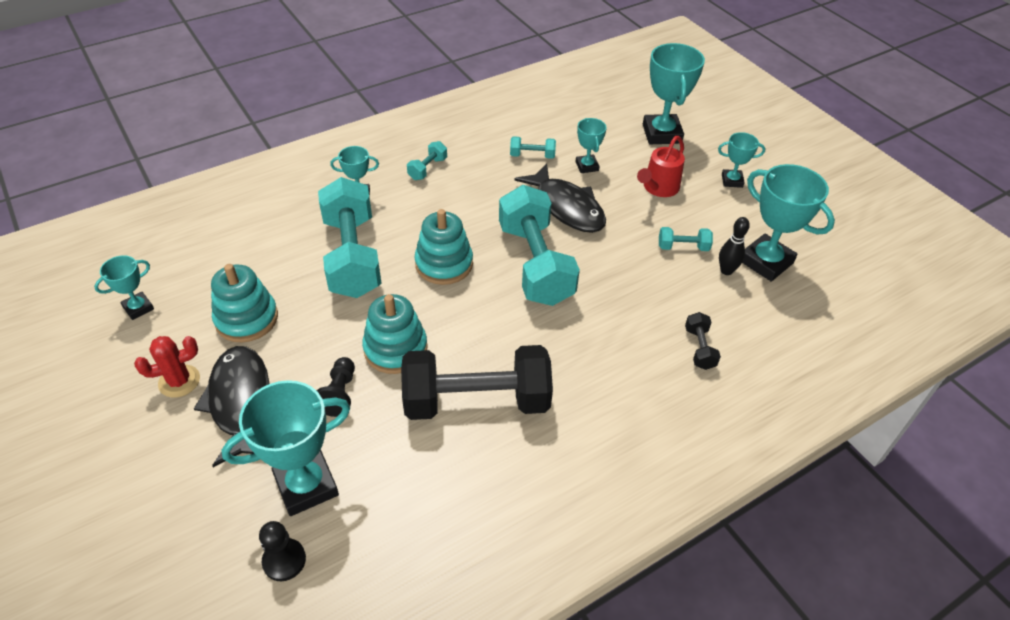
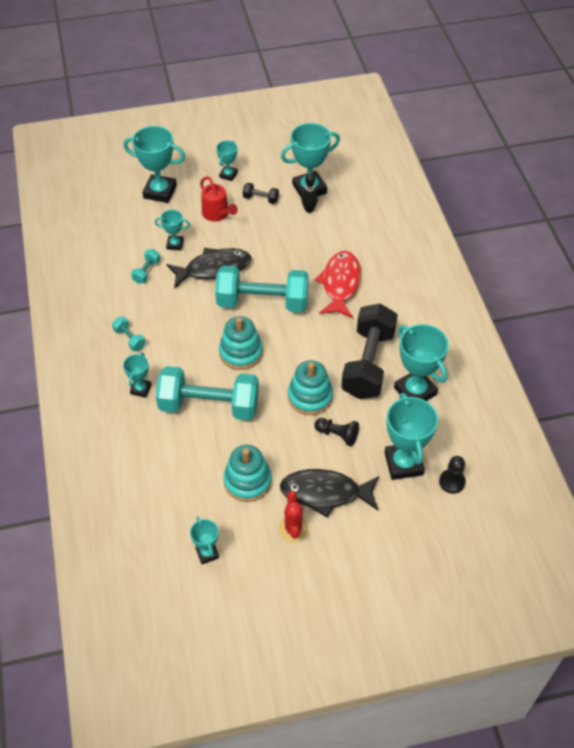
camera: 70 degrees left, 5 degrees up
(445, 472) = (415, 391): none -> turquoise trophy
(609, 335) = (340, 284): none -> red fish
(683, 247) = (279, 222): turquoise dumbbell -> none
(699, 348) = (365, 246): black dumbbell -> black dumbbell (261, 199)

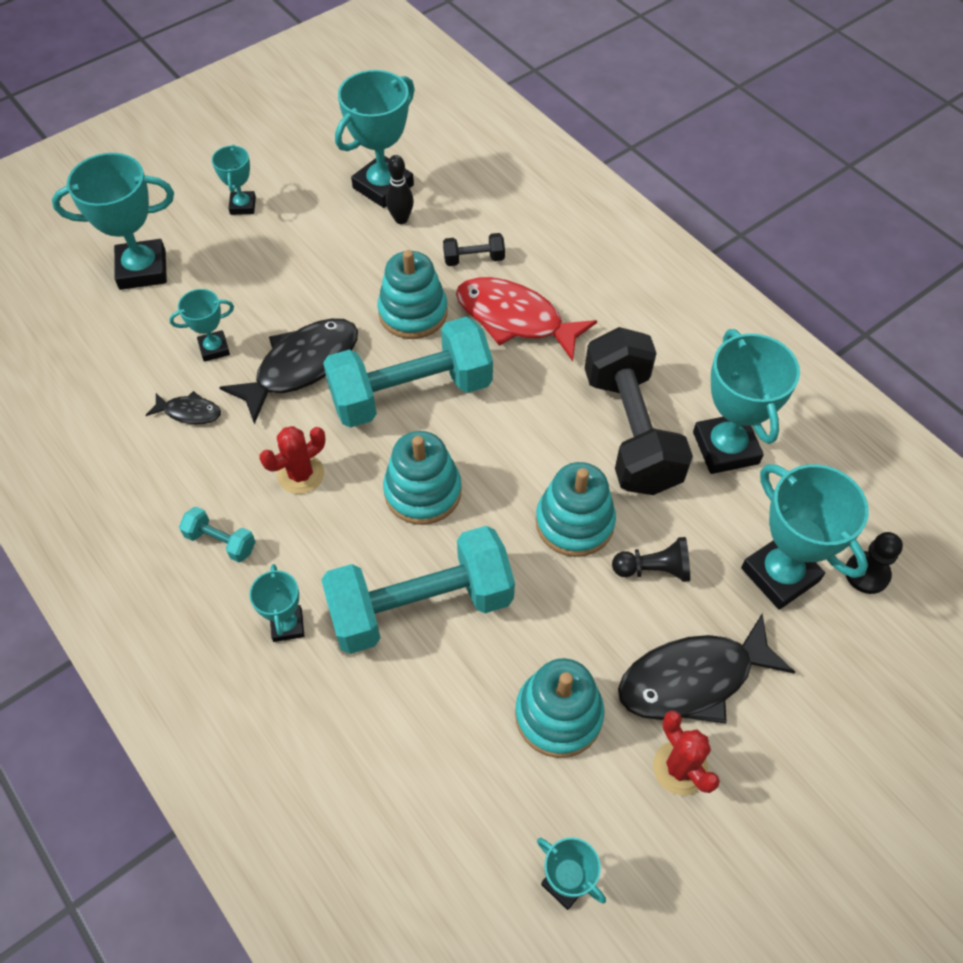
camera: 25 degrees left, 5 degrees up
(146, 272) = (189, 412): turquoise dumbbell -> black fish
(185, 322) = (301, 474): none -> red cactus
(217, 214) = (259, 274): red watering can -> none
(261, 199) = (316, 227): black dumbbell -> black dumbbell (474, 259)
(287, 261) = (413, 313): none -> turquoise stacking toy
(340, 284) = (515, 319): red fish -> red fish turned 45 degrees counterclockwise
(415, 391) = (725, 448): turquoise trophy -> turquoise trophy turned 45 degrees clockwise

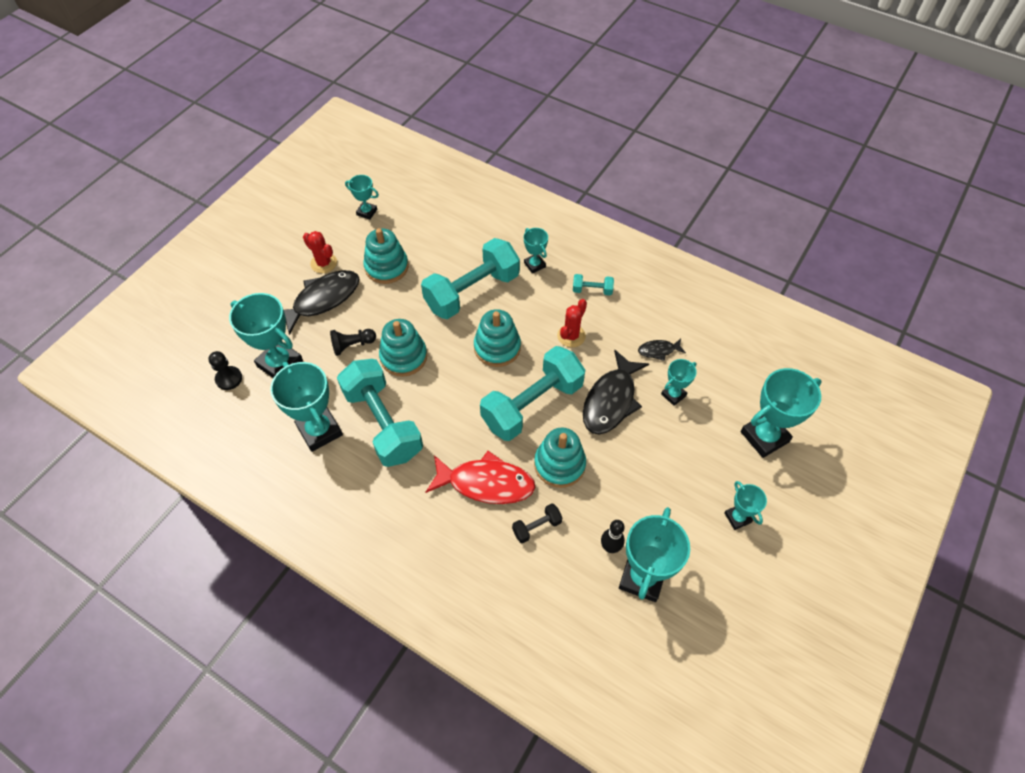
camera: 160 degrees right, 0 degrees up
(631, 431) = (383, 423): black dumbbell -> turquoise dumbbell

